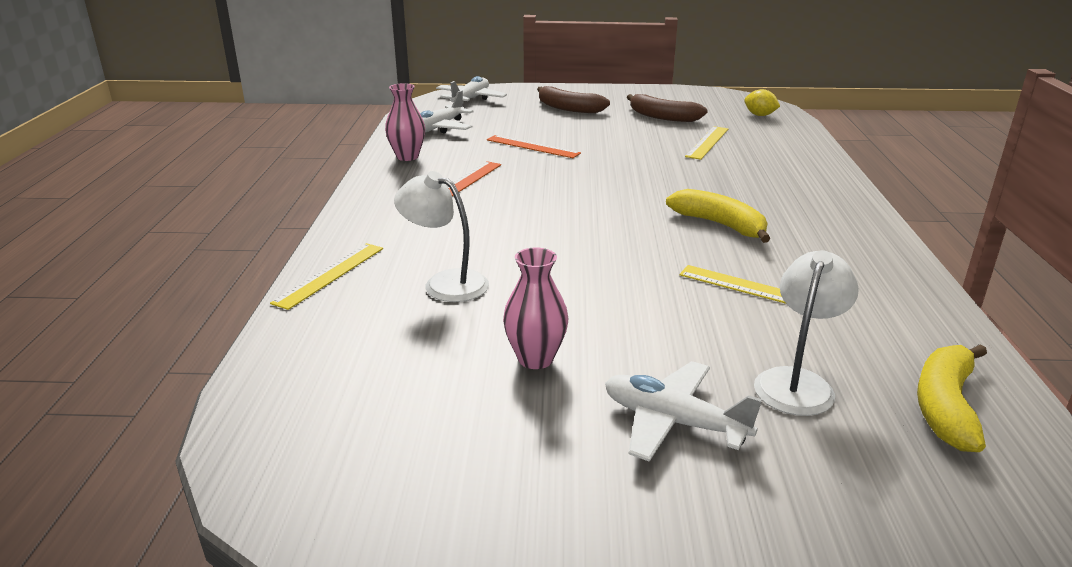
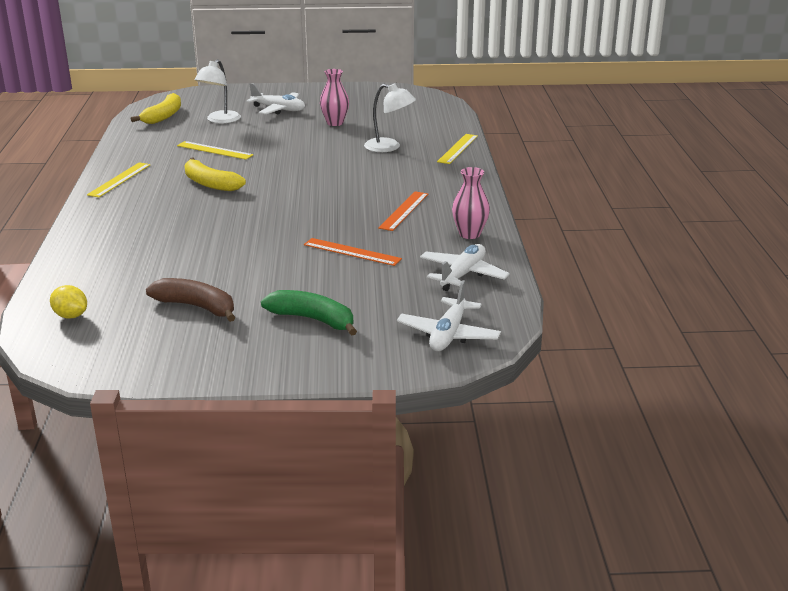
camera: 175 degrees right, 0 degrees up
(568, 108) = (313, 319): brown banana -> green banana
(707, 142) = (168, 265): yellow ruler -> yellow ruler (119, 179)

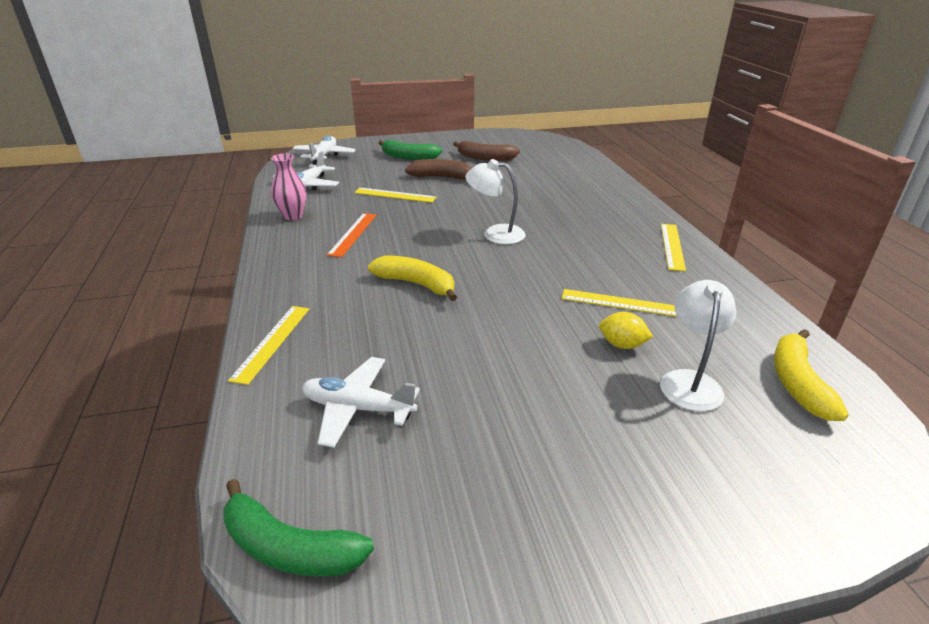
camera: 170 degrees right, 5 degrees up
(71, 316) = (556, 150): yellow lemon -> yellow lemon (622, 345)
(210, 184) = (571, 249): yellow banana -> yellow banana (416, 284)
(278, 109) = (618, 436): white plane -> white plane (358, 408)
(281, 274) = (442, 177): none -> brown banana
(335, 123) = (485, 396): pink vase -> none
(352, 252) = (395, 195): orange ruler -> yellow ruler
(389, 147) = (378, 335): white lamp -> white lamp (495, 234)
(431, 98) = (289, 548): none -> green banana

